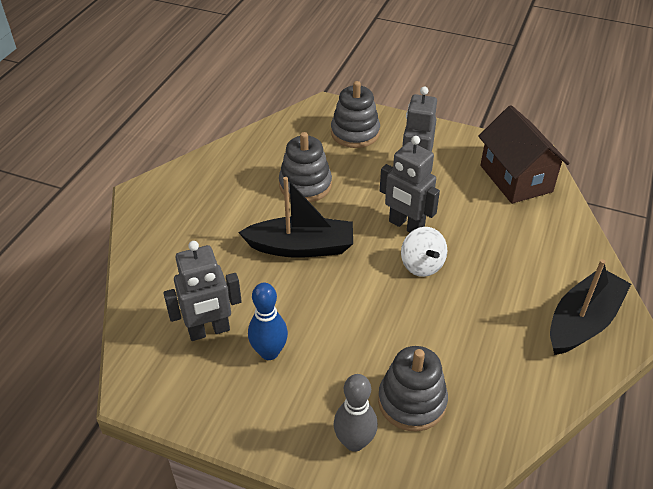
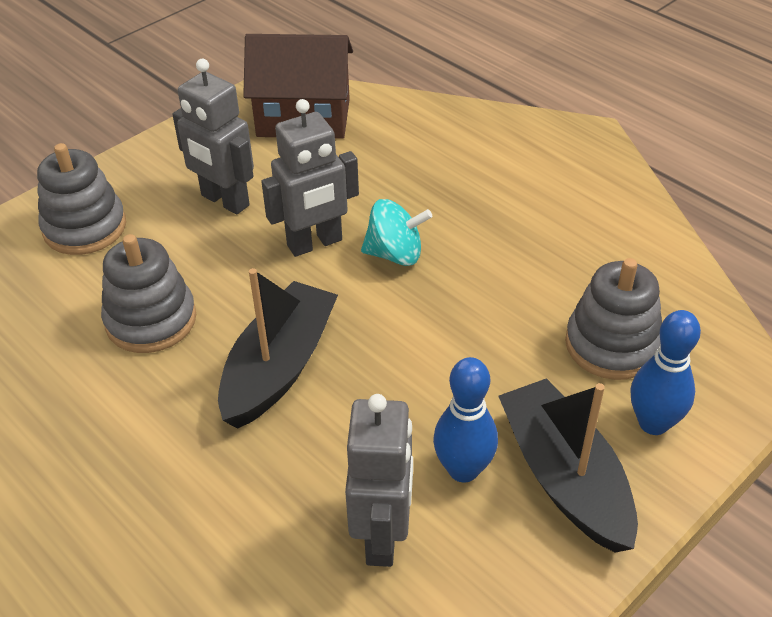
camera: 65 degrees left, 0 degrees up
(354, 442) = (653, 423): grey bowling pin -> blue bowling pin
(422, 265) = (395, 254): white spinning top -> turquoise spinning top
(583, 321) = (558, 160): black boat -> black boat (565, 477)

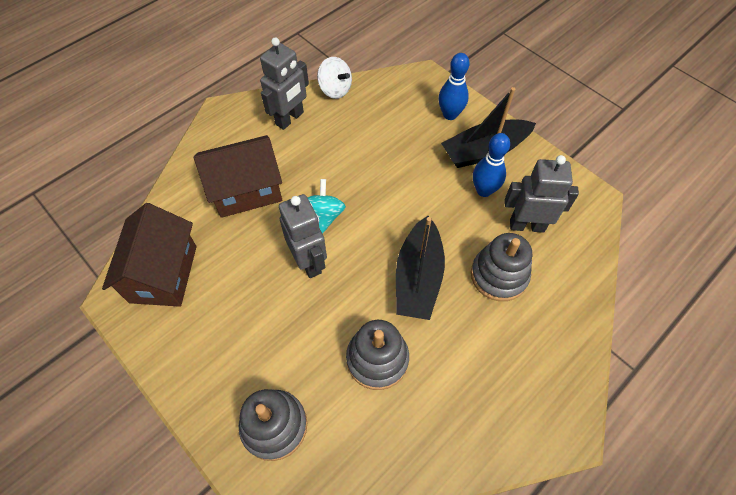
camera: 90 degrees left, 15 degrees up
(224, 201) = (256, 323): grey robot -> grey robot (290, 119)
(279, 367) = (418, 277): black boat -> black boat turned 105 degrees counterclockwise
(438, 173) = (247, 190): none -> brown house
(612, 345) = (400, 123): grey stacking toy -> grey stacking toy (499, 275)
(673, 255) = (335, 90): none -> white spinning top

